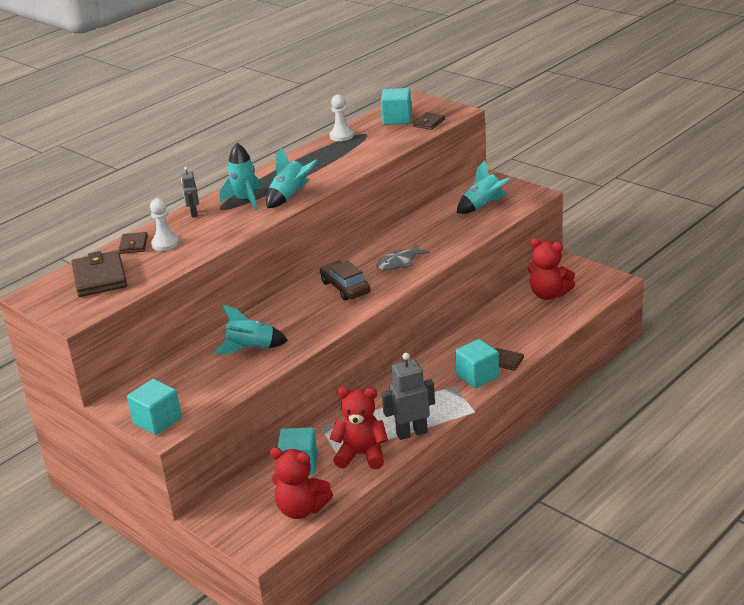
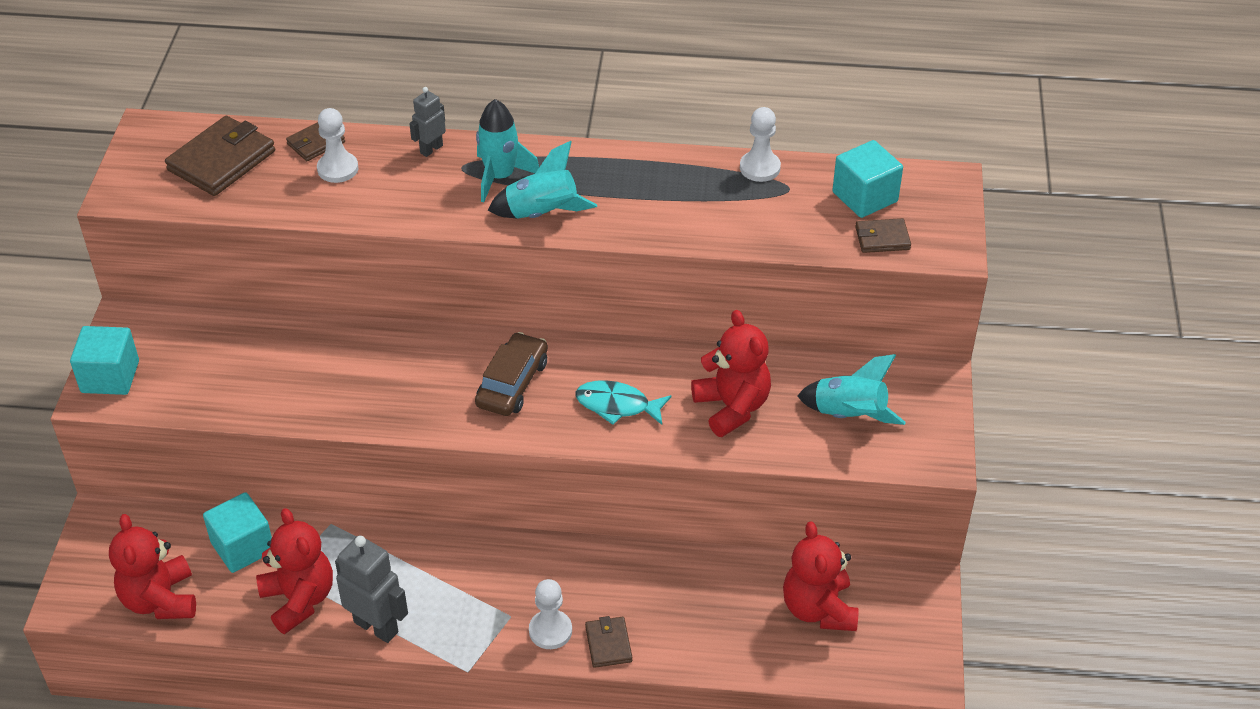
camera: 50 degrees right, 15 degrees up
(251, 348) = (309, 372): turquoise rocket -> none
(399, 263) = (617, 405): grey fish -> turquoise fish
(440, 233) = (732, 407): none -> red teddy bear
(477, 376) = (550, 631): turquoise cube -> white pawn

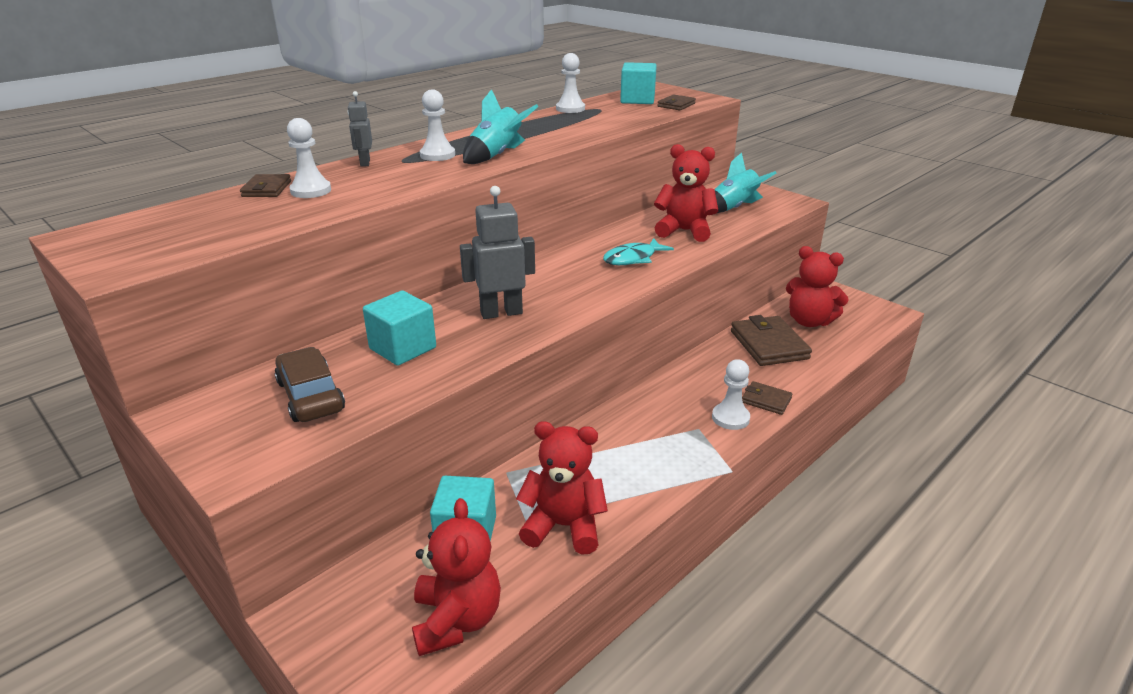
camera: 50 degrees left, 15 degrees down
(110, 377) = (231, 451): turquoise cube -> turquoise cube (403, 348)
(160, 600) = (457, 620): red teddy bear -> red teddy bear turned 120 degrees counterclockwise
(222, 161) = (195, 222): brown wallet -> brown wallet (768, 345)
(376, 626) = (640, 496): grey robot -> grey robot (501, 313)
(500, 177) = (437, 155): turquoise rocket -> white pawn
(512, 383) = (560, 281): brown car -> brown car (311, 396)

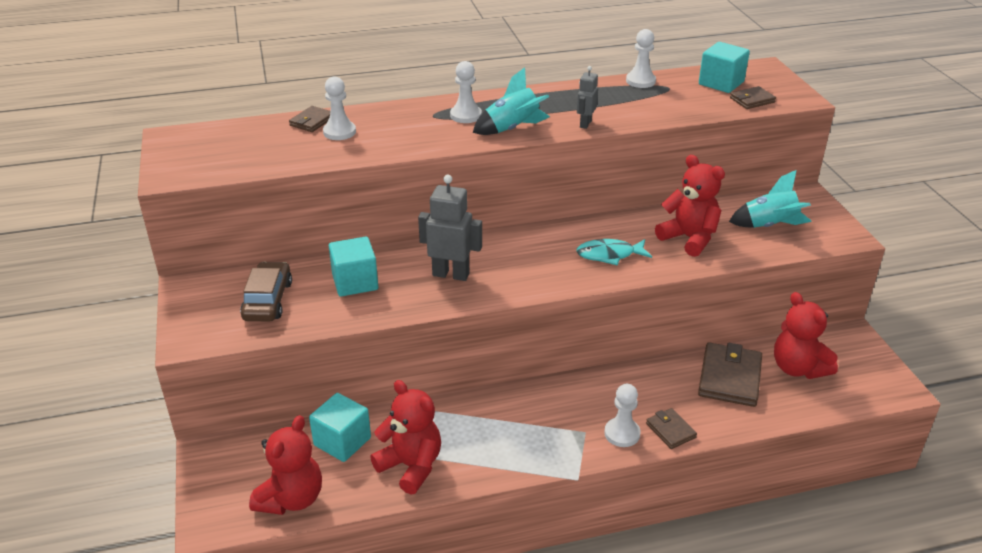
camera: 30 degrees right, 5 degrees up
(364, 163) = (403, 110): grey robot -> grey robot (585, 124)

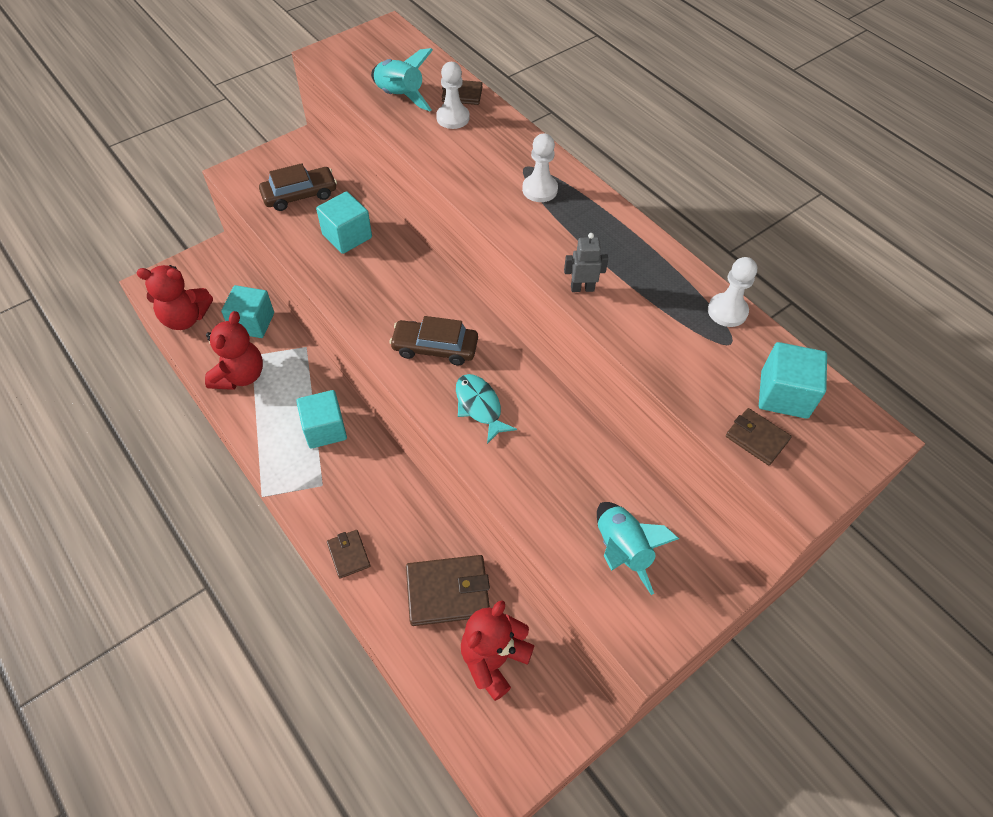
camera: 65 degrees right, 20 degrees up
(451, 274) = (388, 294): grey robot -> none
(512, 129) = (533, 233): turquoise rocket -> turquoise rocket (400, 96)
(520, 415) = (325, 429): none -> turquoise cube
(532, 263) = (435, 348): none -> brown car
(622, 433) = (330, 515): white pawn -> none
(670, 430) = (348, 555): brown wallet -> brown wallet turned 60 degrees counterclockwise
(689, 238) = (549, 472): red teddy bear -> none

